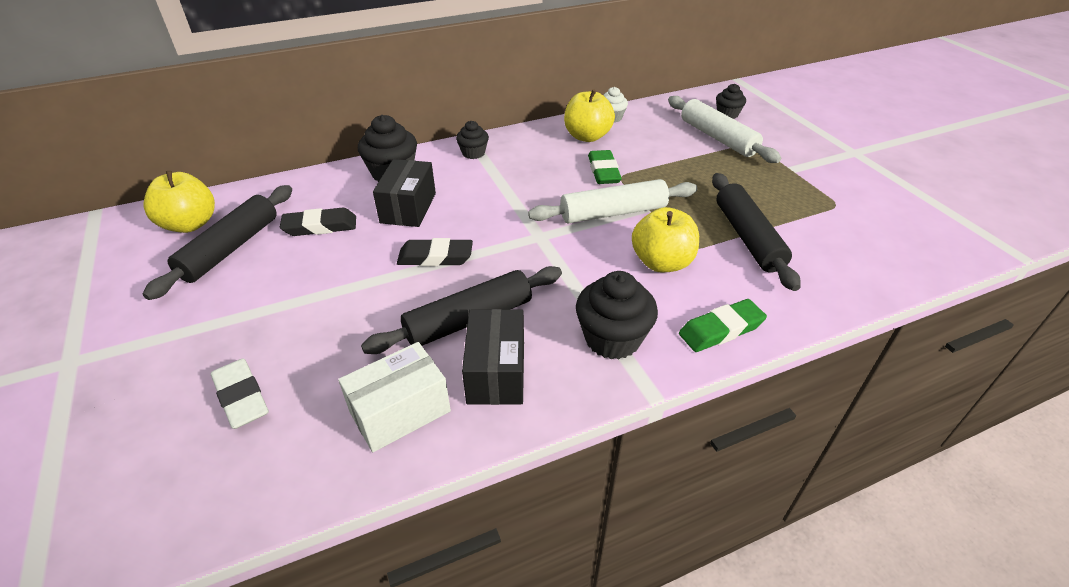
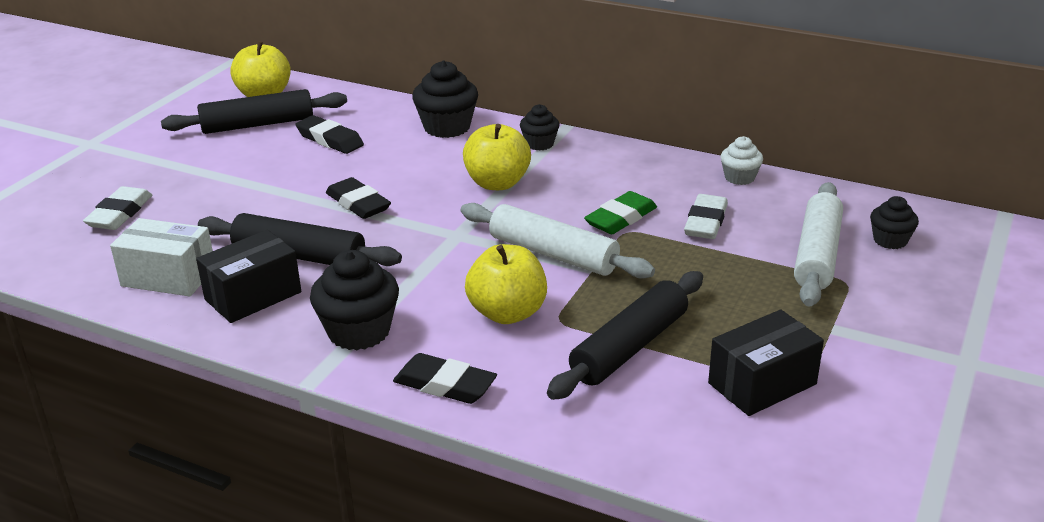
camera: 50 degrees right, 10 degrees down
(408, 208) = (408, 159): black box -> black box (762, 383)
(587, 136) = (673, 182): yellow apple -> yellow apple (497, 183)
(644, 149) = (706, 222): none -> white eraser
(721, 330) = (445, 385): green eraser -> black eraser

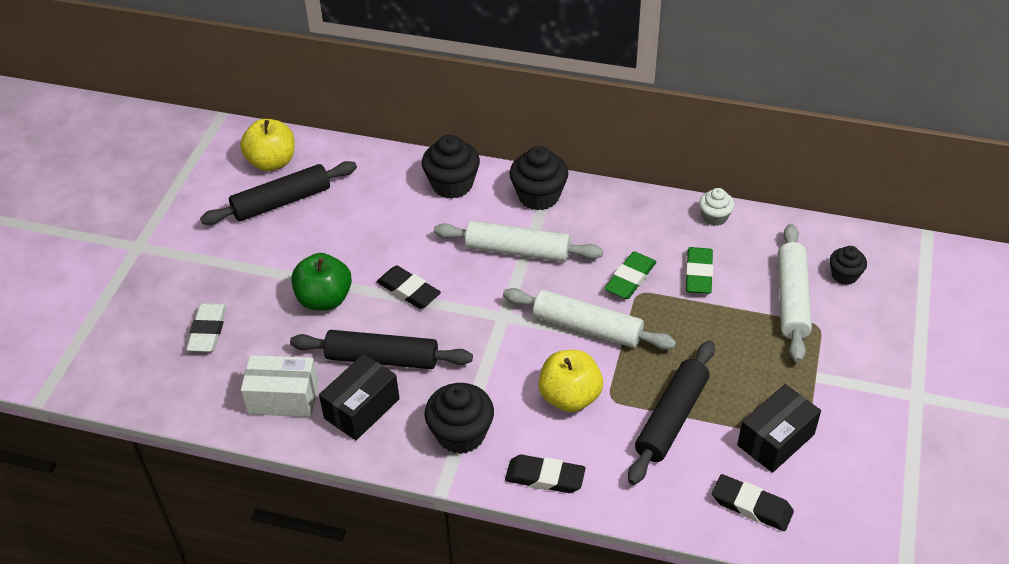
camera: 10 degrees left, 15 degrees up
(261, 201) = (324, 299): none -> green apple
(330, 140) = (354, 214): black eraser -> black eraser (751, 506)
(497, 183) = (517, 250): yellow apple -> white rolling pin
(539, 144) = (539, 196): black cupcake -> black cupcake, size x1.70
(706, 222) = (698, 274): white eraser -> green eraser

